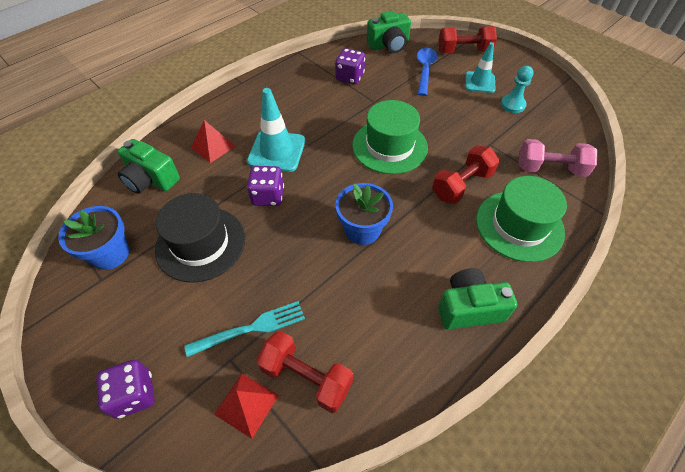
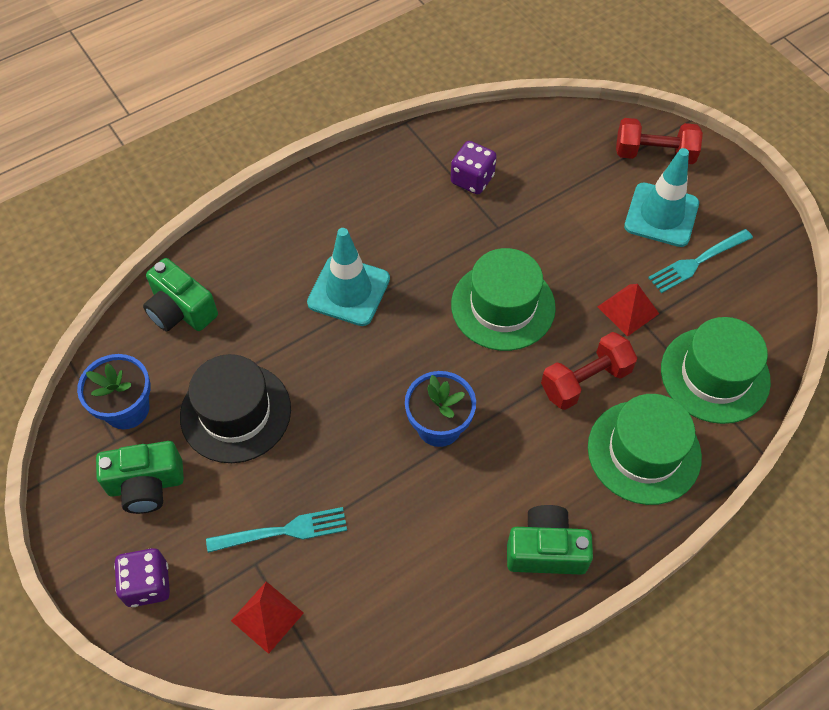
camera: 10 degrees right, 5 degrees up
(213, 146) = (265, 271): red pyramid -> red pyramid (628, 310)
(268, 196) = (327, 358): purple dice -> none
(306, 377) = (337, 599): red dumbbell -> none
(389, 45) = (543, 127): green camera -> green camera (146, 485)
(425, 70) = (585, 182): blue spoon -> none
(480, 82) = (661, 215): turquoise traffic cone -> turquoise traffic cone, size x1.51
(512, 105) = (697, 262): turquoise pawn -> turquoise fork
(550, 169) = (715, 375): pink dumbbell -> green hat

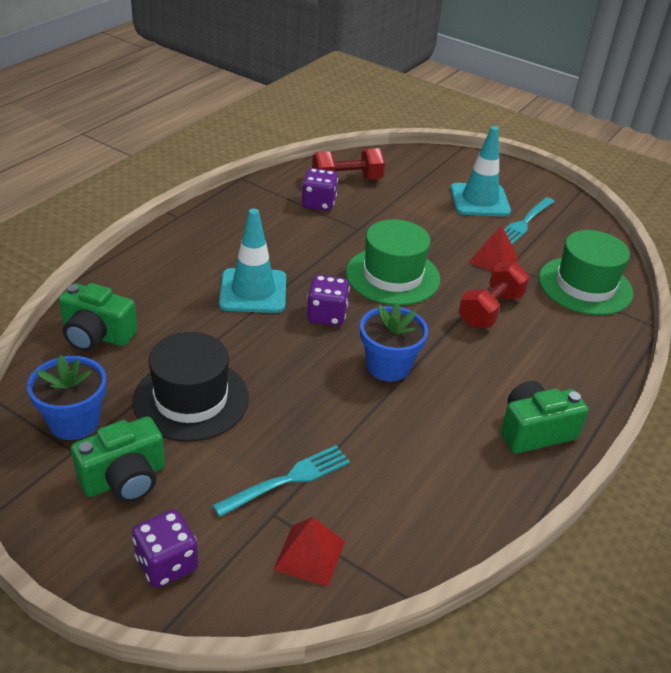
camera: 25 degrees left, 20 degrees down
(408, 342) = (326, 315): none -> purple dice
(644, 452) = (566, 345): green hat -> none
(654, 154) = (450, 167): red dumbbell -> red dumbbell (346, 180)

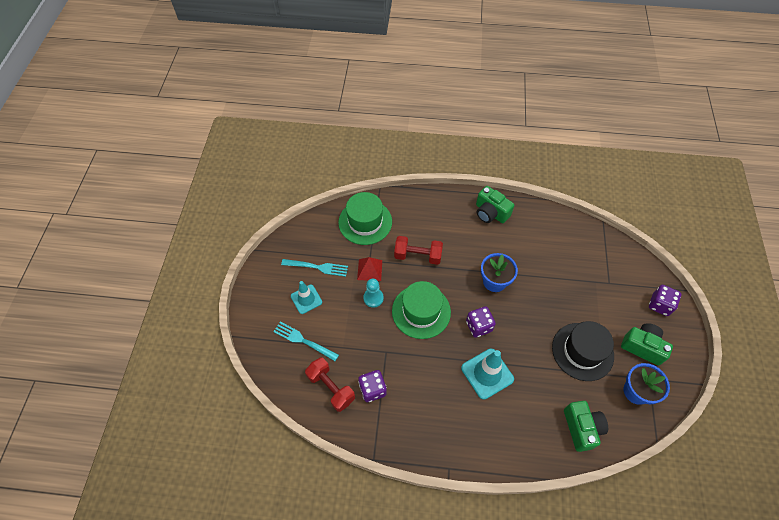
camera: 115 degrees left, 20 degrees up
(287, 480) = (590, 287): turquoise fork -> turquoise fork (303, 341)
(309, 555) = (614, 261): red pyramid -> none
(444, 246) = (373, 298): none -> turquoise pawn
(479, 200) = (306, 299): turquoise traffic cone -> turquoise traffic cone, size x0.66

